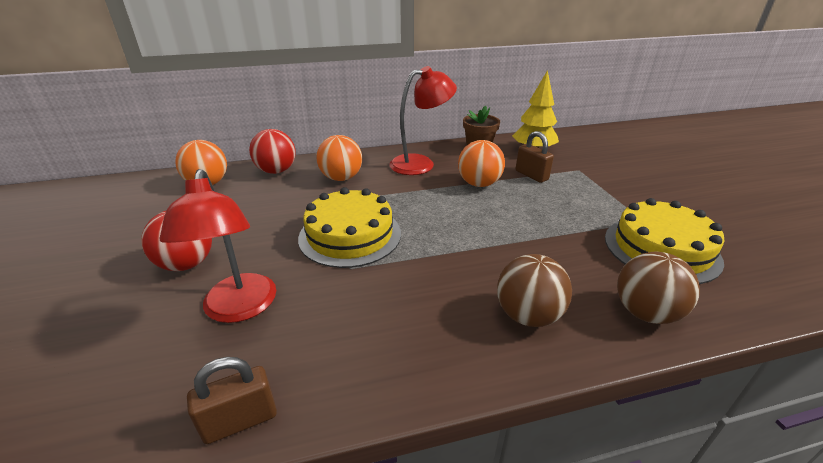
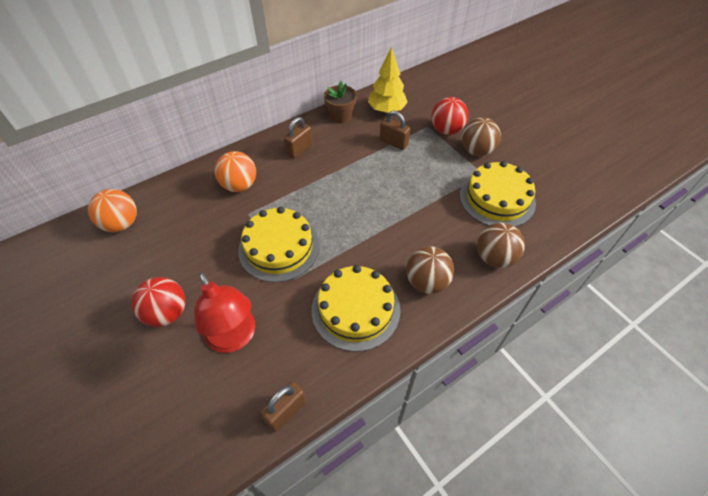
camera: 20 degrees left, 20 degrees up
(276, 171) = (176, 191): red ball -> red ball (446, 130)
(411, 320) = (355, 309): none -> yellow cake
(420, 163) = (299, 149): red lamp -> brown padlock
(479, 184) = (356, 163): orange ball -> none
(639, 199) = (476, 151): none -> brown ball

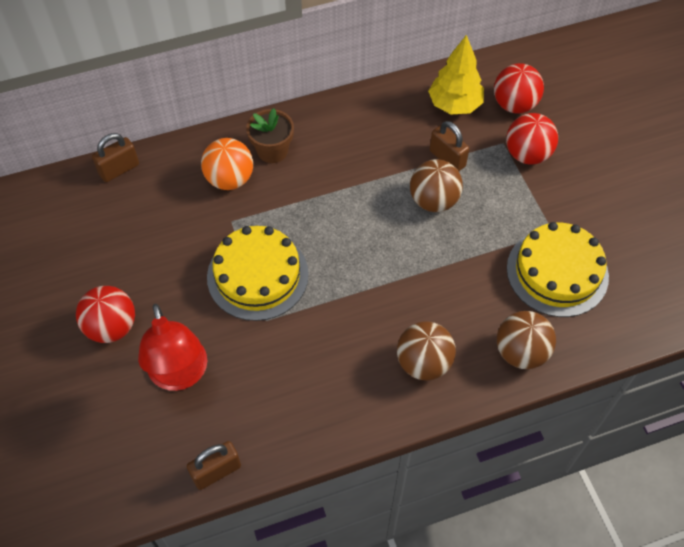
camera: 15 degrees right, 5 degrees up
(121, 224) = (79, 201): orange ball -> none
(299, 149) = (318, 142): brown padlock -> brown padlock (119, 169)
(341, 116) = (388, 102): brown flower pot -> brown flower pot (272, 151)
(355, 309) = (327, 376): yellow cake -> none
(426, 103) = (514, 105): none -> red ball
(476, 151) = (557, 196): brown ball -> brown ball (433, 201)

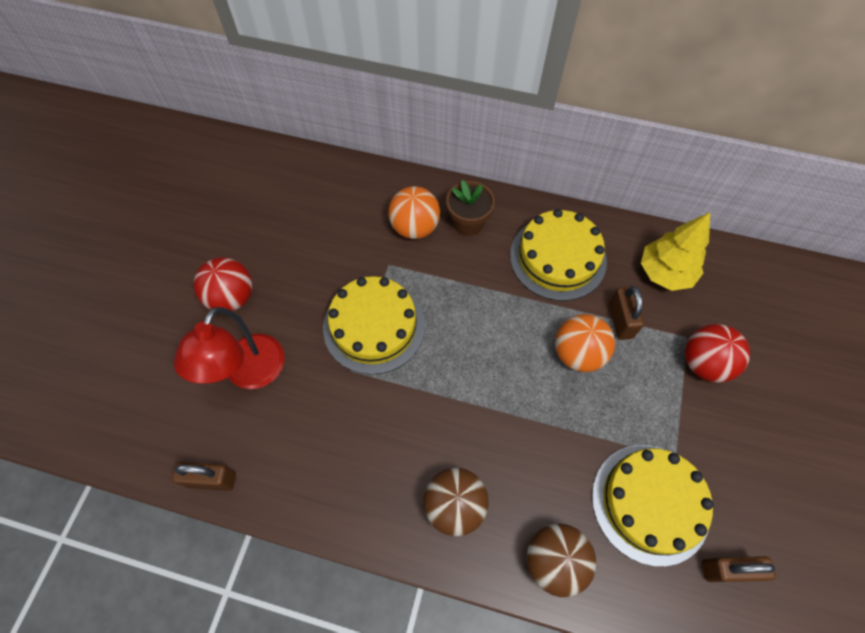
camera: 35 degrees right, 5 degrees up
(119, 169) = (336, 169): brown padlock -> brown padlock (727, 569)
(366, 138) = (558, 258): none -> yellow cake
(433, 201) = (578, 353): brown ball -> orange ball
(514, 105) = (725, 306): red ball -> none

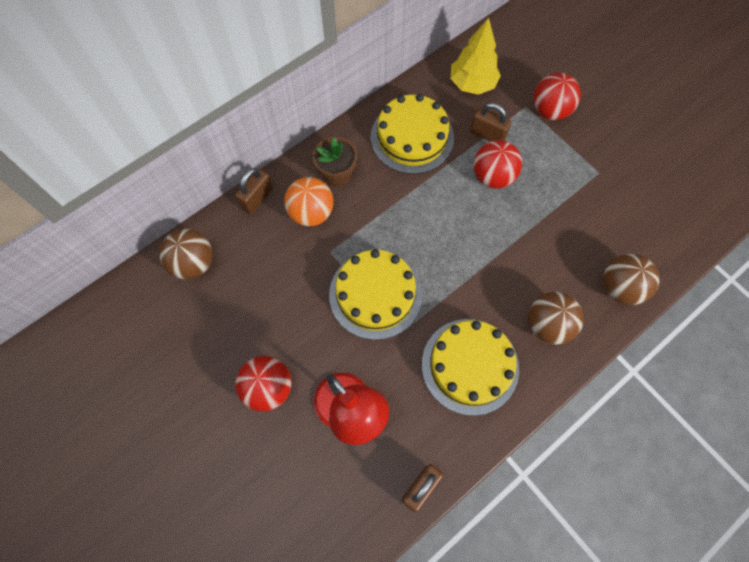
camera: 55 degrees left, 5 degrees up
(305, 176) = (193, 263): none -> brown ball
(578, 353) = (492, 176): orange ball -> red ball
(650, 503) = (618, 207): yellow cake -> yellow cake (470, 366)
(727, 569) = (680, 196): brown padlock -> brown padlock (257, 199)

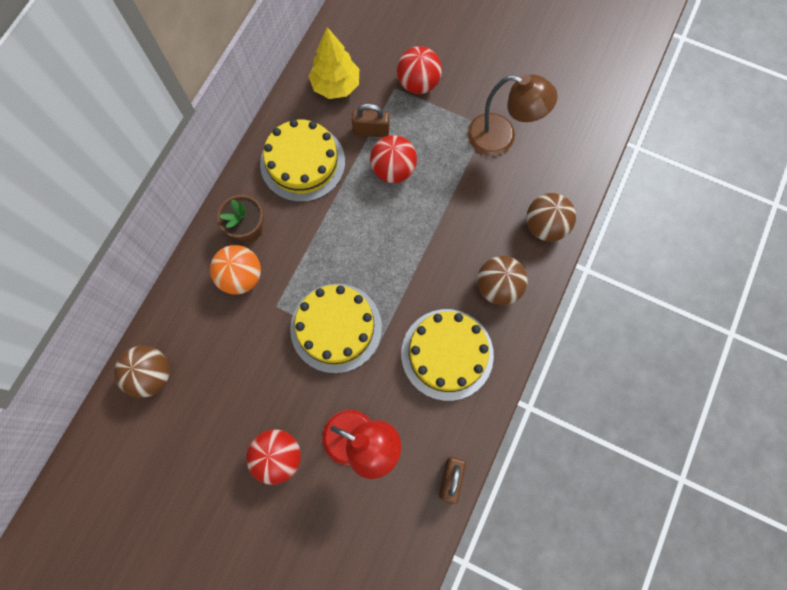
camera: 25 degrees left, 5 degrees up
(257, 199) = (183, 285): brown padlock -> none
(610, 189) = (501, 137): none -> brown lamp

